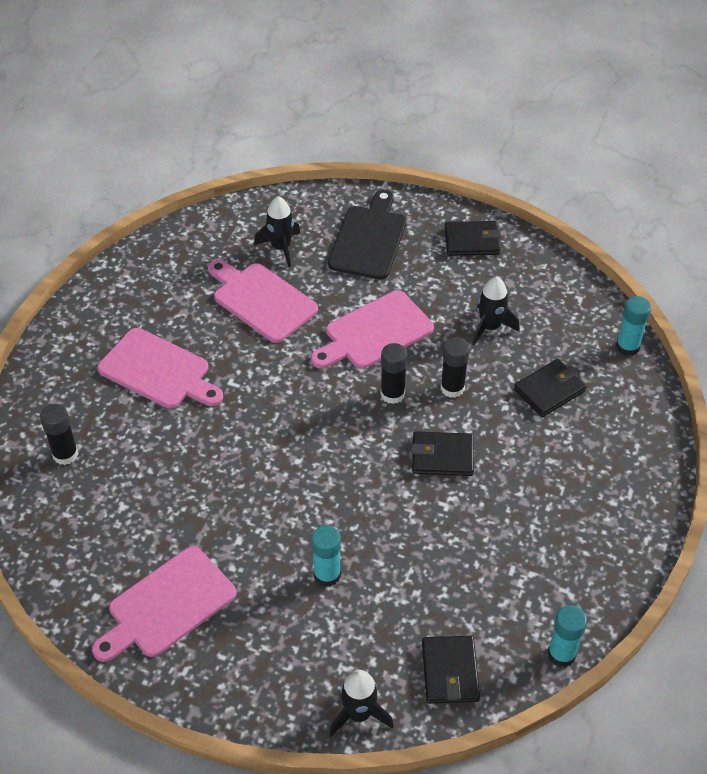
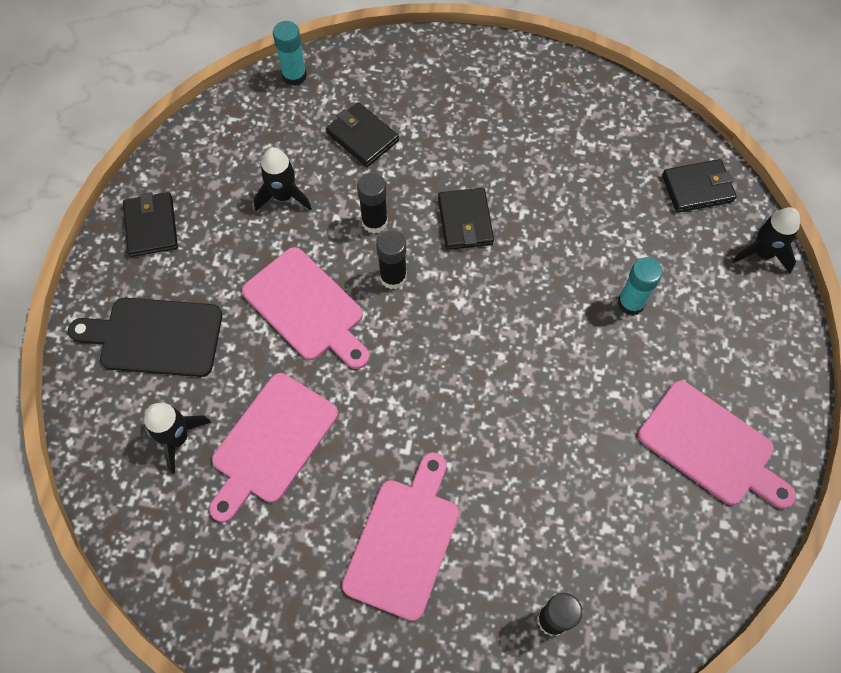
camera: 100 degrees left, 15 degrees up
(561, 654) = (652, 109): turquoise glue stick -> none

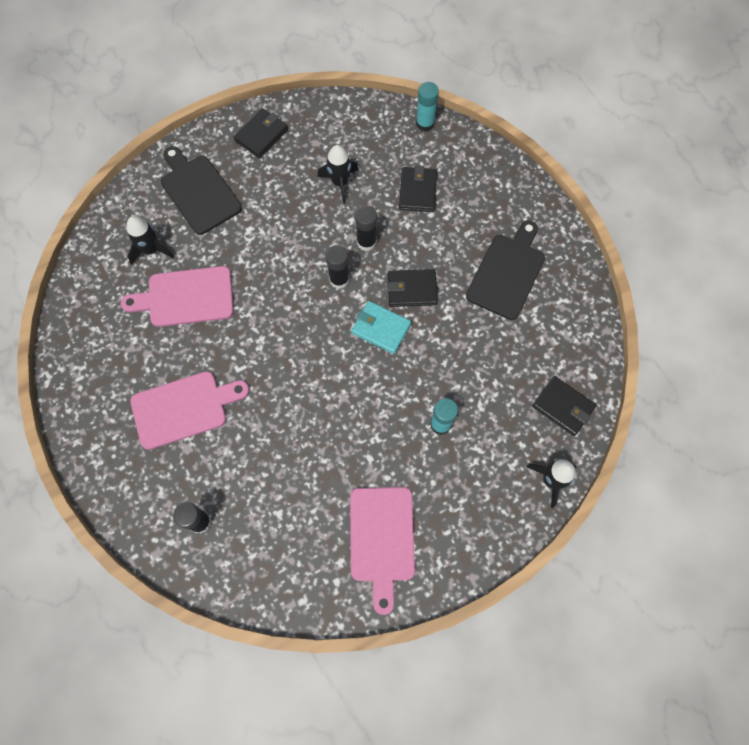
camera: 50 degrees right, 5 degrees up
(307, 307) = (280, 250): pink cutting board -> none
(465, 221) = (412, 289): black wallet -> black wallet turned 45 degrees clockwise
(482, 280) = (381, 328): none -> turquoise wallet
(522, 130) = (507, 273): none -> black cutting board

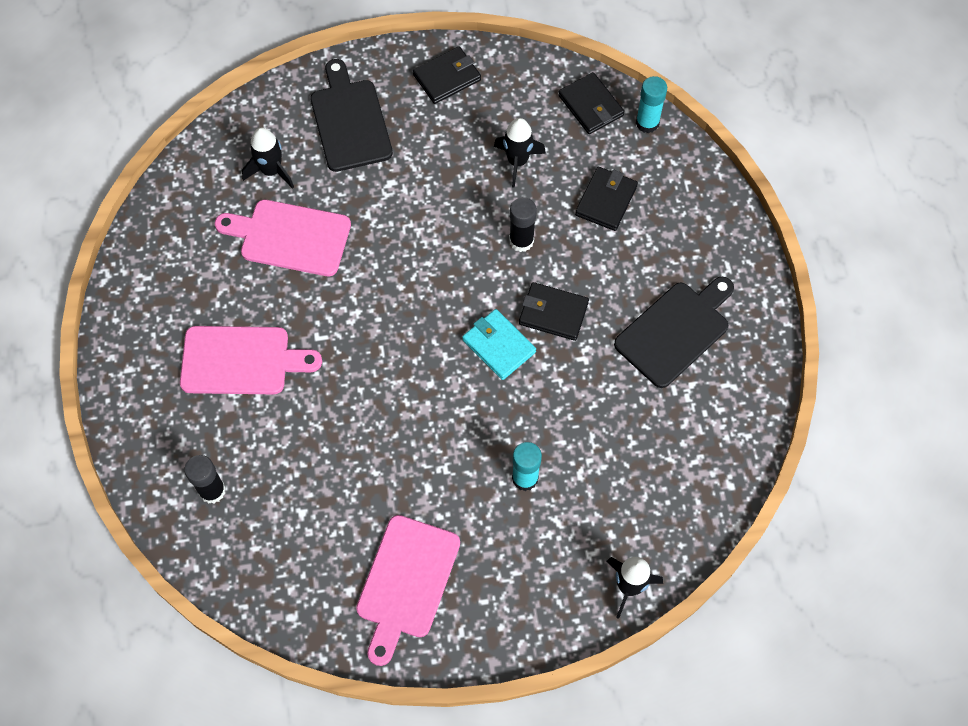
camera: 20 degrees right, 5 degrees down
(339, 279) = (472, 274): black glue stick -> none
(563, 407) = (678, 508): black wallet -> black wallet (590, 106)

